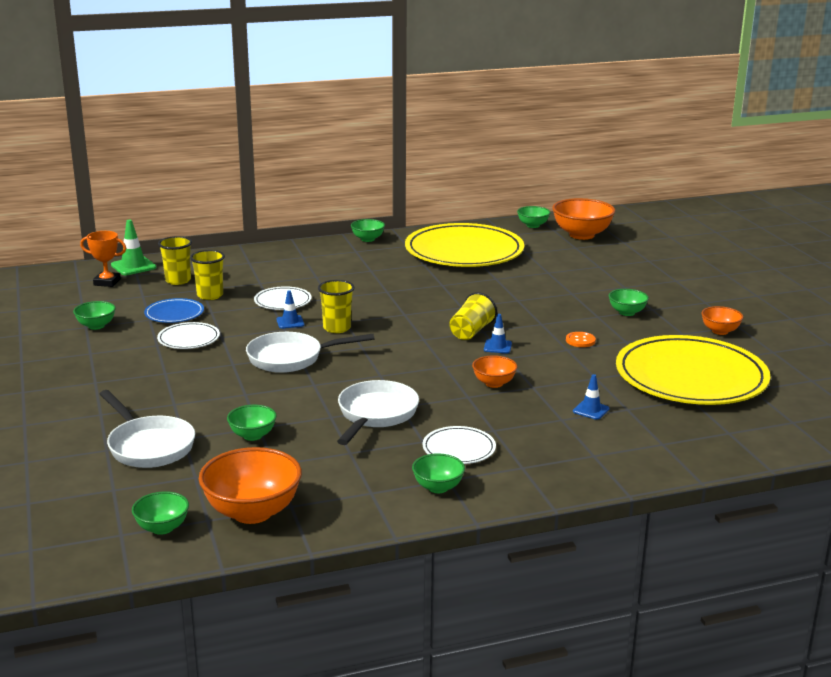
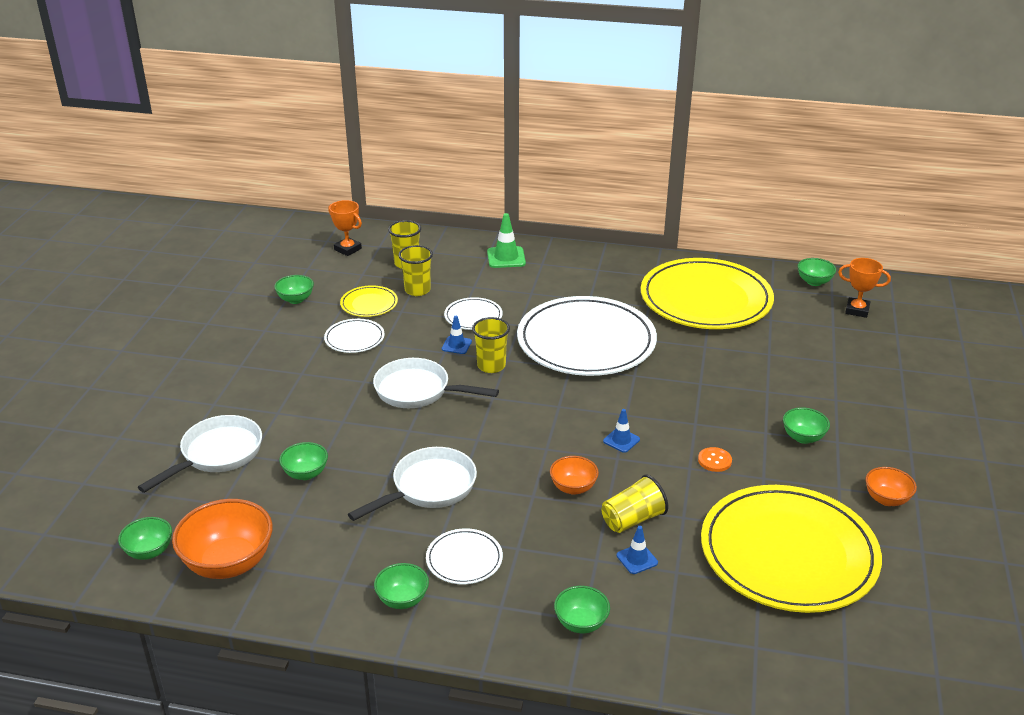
camera: 30 degrees right, 10 degrees up
(133, 266) = (385, 235): green traffic cone -> green traffic cone (506, 258)
(148, 446) = (217, 454): white pan -> white pan turned 135 degrees counterclockwise
(174, 314) = (369, 304): blue plate -> yellow plate
(368, 239) = (623, 256): green bowl -> green bowl (581, 623)
(399, 296) = (586, 341): none -> white plate
(471, 332) = (613, 411): yellow cup -> yellow cup (632, 519)
(581, 235) = (857, 310): orange bowl -> orange trophy

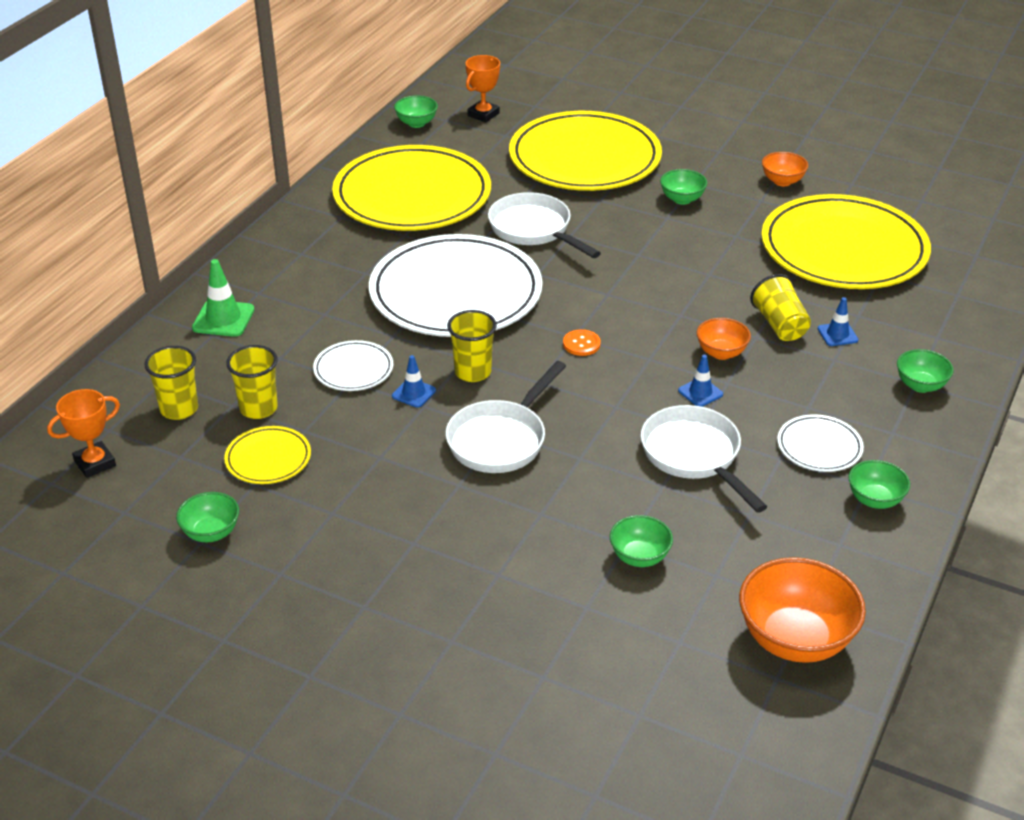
camera: 75 degrees left, 5 degrees up
(149, 551) = (759, 718): green bowl -> none
(217, 454) = (573, 641): white pan -> white pan (534, 230)
(354, 338) = (351, 482): white plate -> none
(621, 440) = (651, 306): blue traffic cone -> blue traffic cone (700, 392)
(714, 460) = (702, 257): orange button -> orange button (581, 344)
(830, 373) = (585, 158): none -> yellow plate

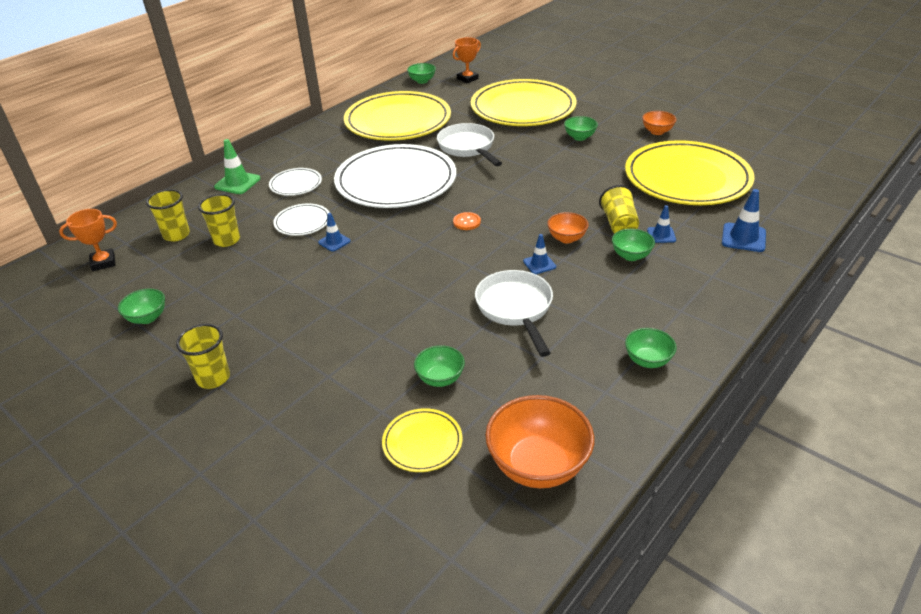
camera: 15 degrees right, 0 degrees up
(268, 458) = (214, 273): yellow plate -> yellow plate (422, 442)
(473, 372) = (381, 232): yellow cup -> yellow cup (213, 378)
(500, 439) = (378, 279): white pan -> none
(819, 447) = (617, 314): white plate -> white plate (296, 184)
(920, 385) = (715, 278): green bowl -> green bowl (631, 256)
(937, 327) = (743, 238): none -> blue traffic cone

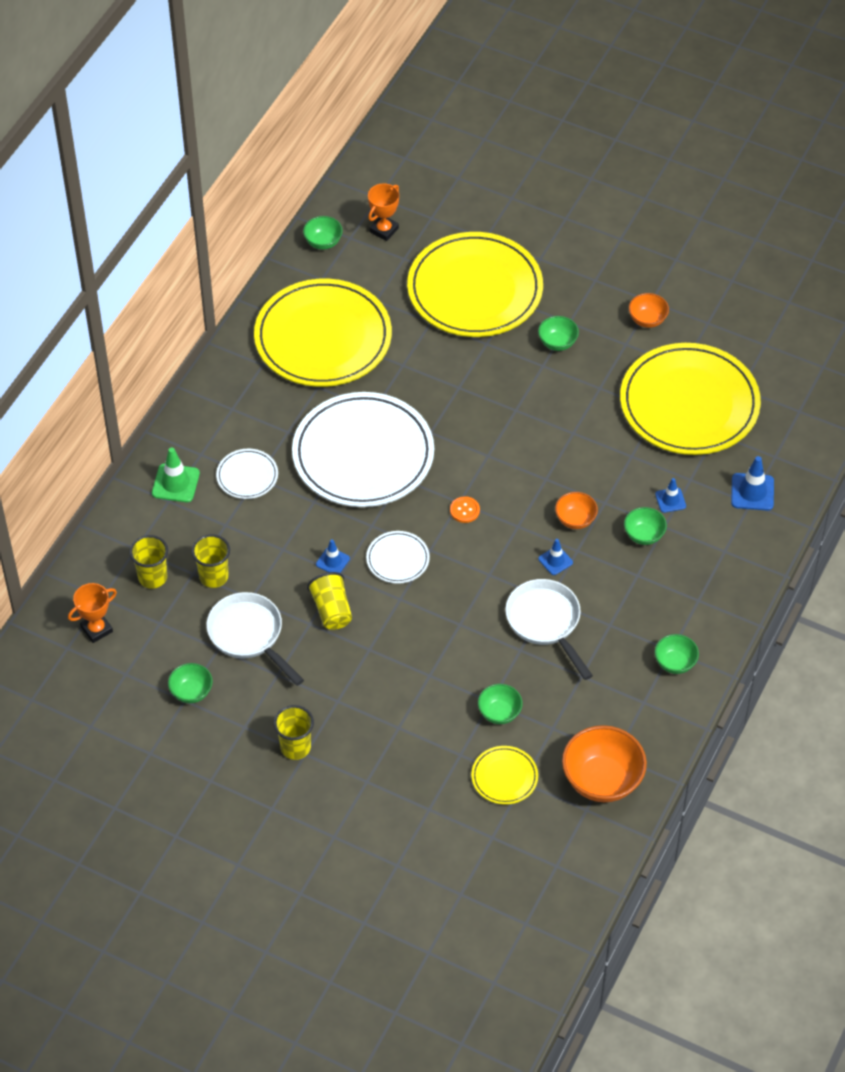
camera: 15 degrees left, 15 degrees up
(302, 222) = (284, 537): white plate -> white plate (397, 559)
(468, 148) = (428, 381): white pan -> white pan (249, 635)
(619, 224) = (625, 490): yellow cup -> yellow cup (331, 610)

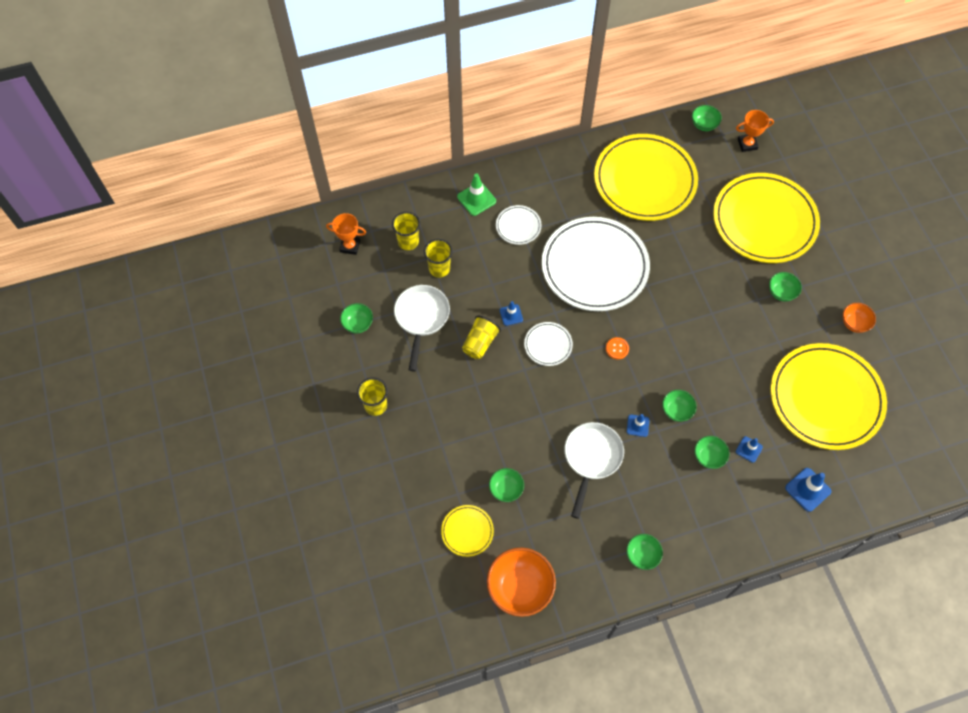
camera: 45 degrees right, 10 degrees up
(575, 520) = (676, 411): orange bowl -> green bowl

